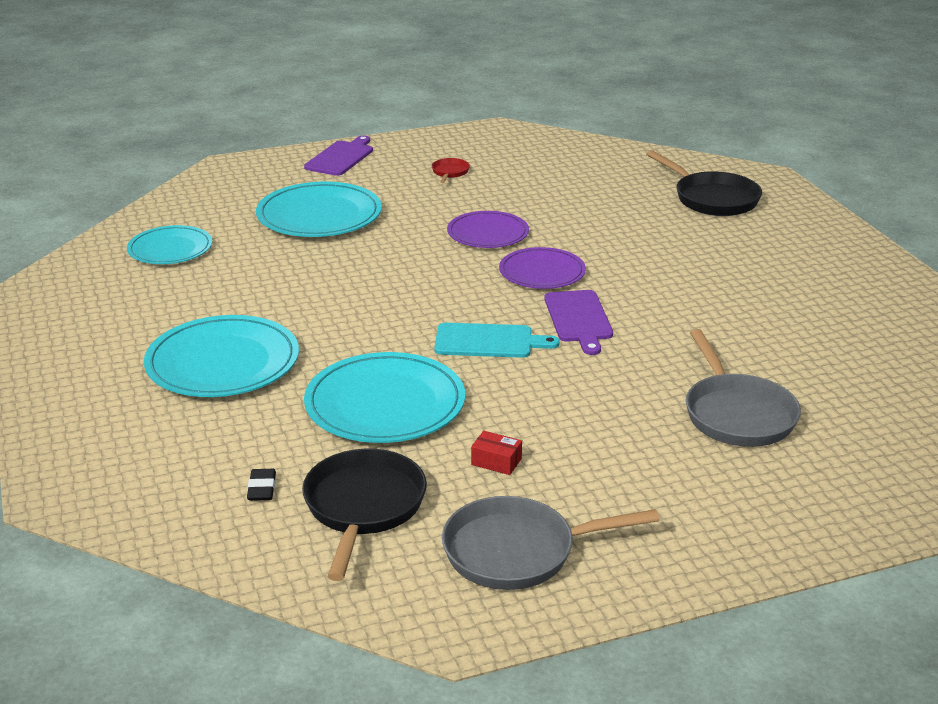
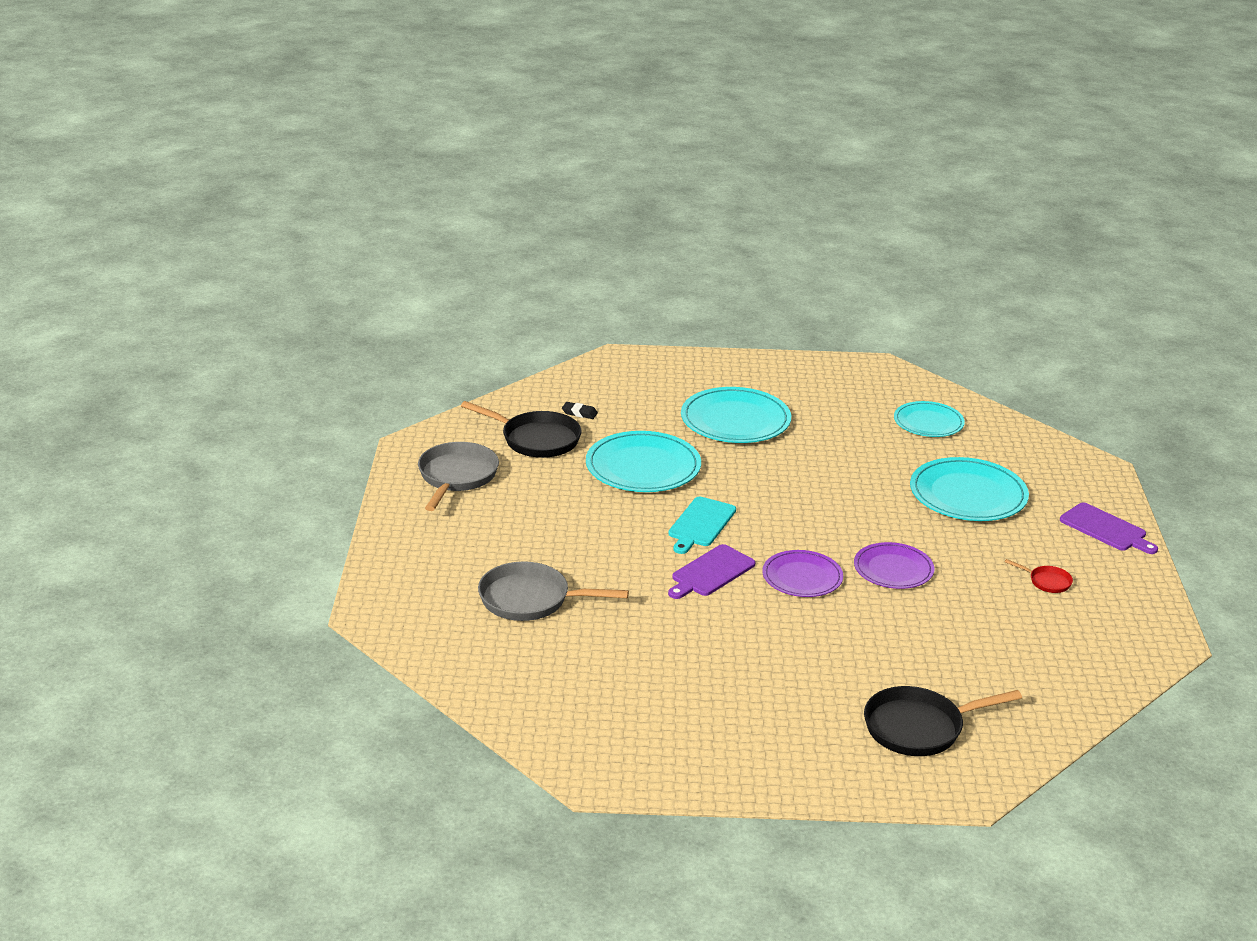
camera: 110 degrees right, 0 degrees up
(496, 461) = (547, 491): red box -> none
(579, 319) = (711, 572): purple cutting board -> purple cutting board turned 60 degrees counterclockwise

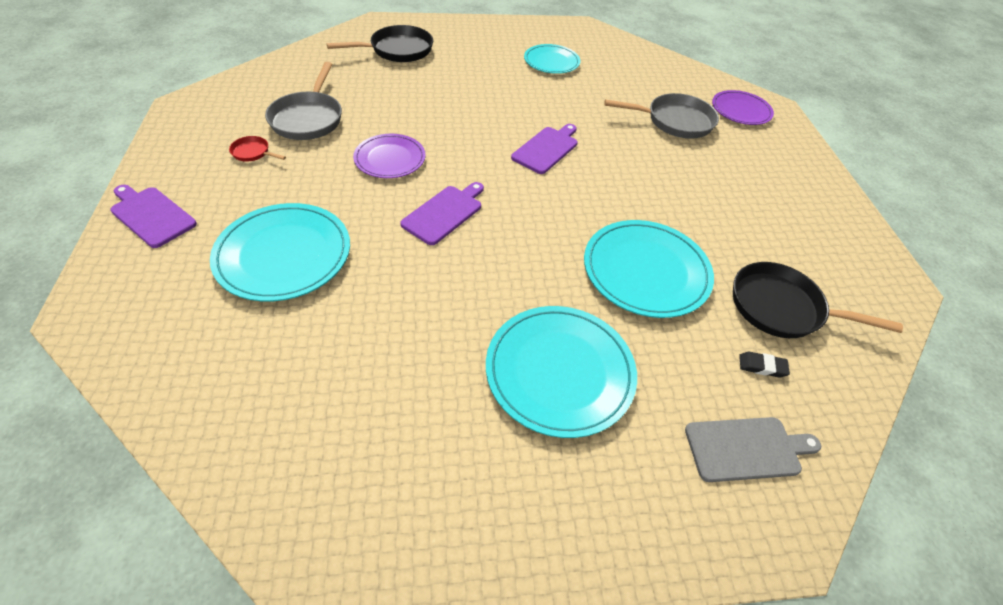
camera: 170 degrees right, 20 degrees up
(456, 477) = (820, 242): grey pan -> grey pan (308, 118)
(618, 384) = (746, 448): none -> grey cutting board
(700, 524) = (566, 197): turquoise cutting board -> none
(802, 577) = (470, 148): purple plate -> purple plate (741, 110)
(827, 517) = (444, 213): none -> purple cutting board
(928, 422) = (285, 396): turquoise plate -> turquoise plate (551, 62)

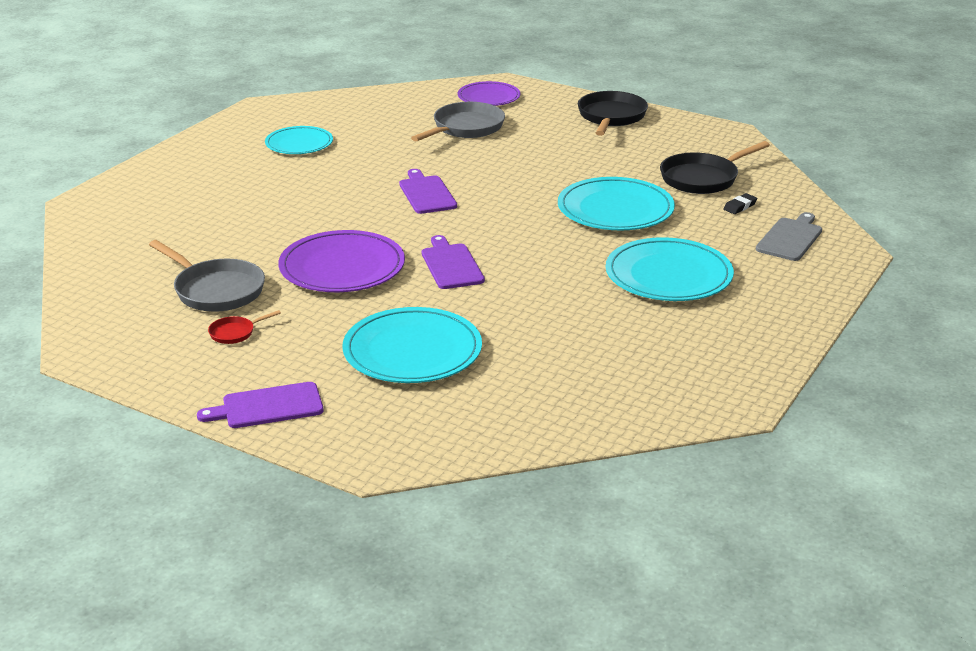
camera: 50 degrees left, 20 degrees down
(390, 159) = (342, 267): purple plate -> purple plate, size x1.57
(397, 50) = (157, 210): black pan -> black pan (611, 117)

